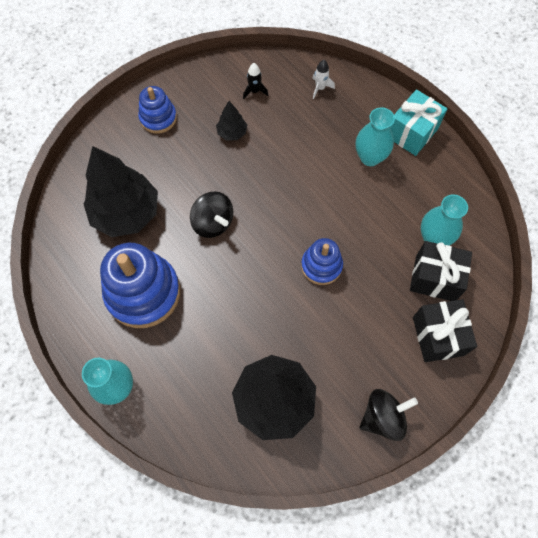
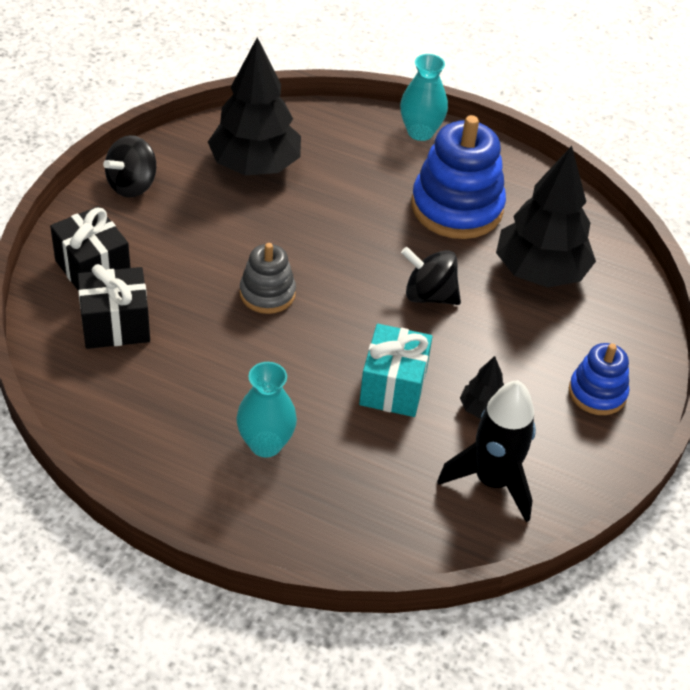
camera: 150 degrees right, 20 degrees down
(254, 91) = (492, 481): black rocket -> black rocket, size x2.24
(320, 88) = (396, 524): white rocket -> none
(321, 266) = (267, 293): blue stacking toy -> grey stacking toy
(412, 133) = (217, 504): turquoise gift -> turquoise gift (393, 387)
(433, 238) = (132, 369): turquoise vase -> none

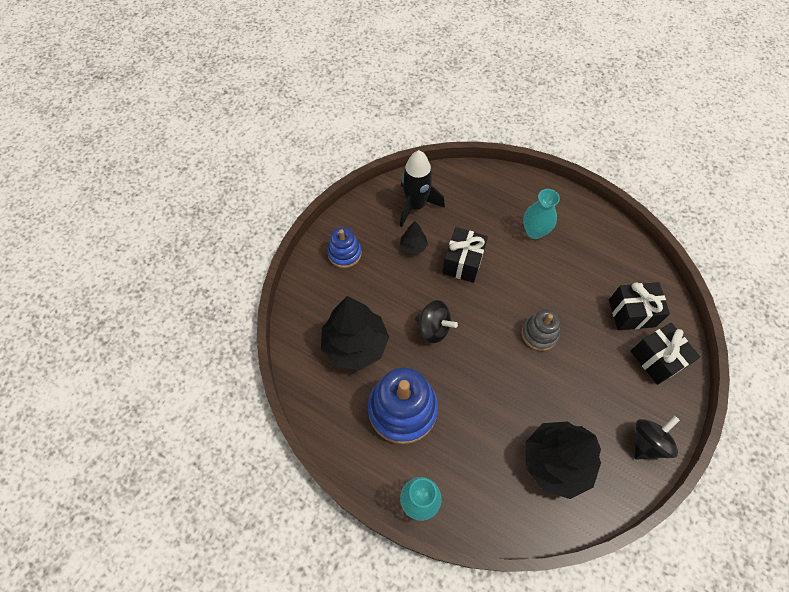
camera: 170 degrees left, 15 degrees up
(393, 387) = (462, 262): turquoise gift -> black gift

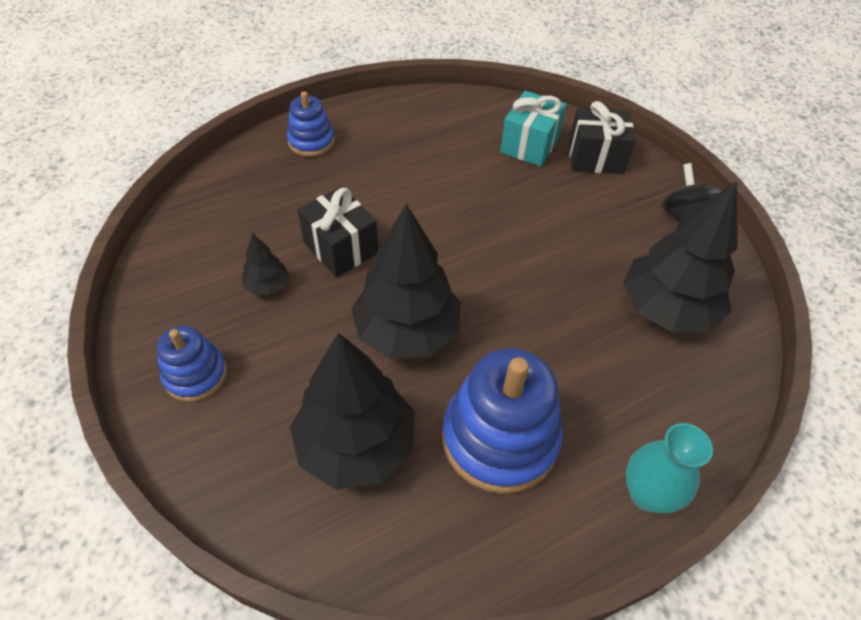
camera: 60 degrees left, 10 degrees down
(415, 206) = (209, 248): black rocket -> none
(433, 328) = (406, 332): black spinning top -> black tree
(526, 197) = (311, 141): none -> blue stacking toy
(534, 231) = (363, 161): turquoise vase -> none
(539, 334) = (496, 232): grey stacking toy -> none
(631, 313) = (529, 145): black gift -> turquoise gift

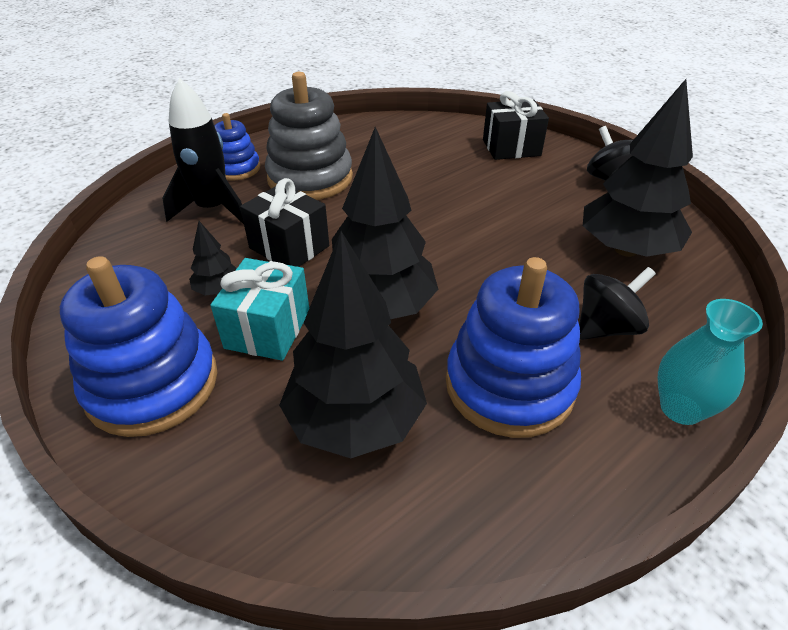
camera: 10 degrees left, 10 degrees down
(195, 375) = (152, 384): blue stacking toy -> blue stacking toy, size x1.78
(279, 190) = (213, 209): none -> black rocket
(379, 166) = (310, 178): none -> grey stacking toy
(529, 145) = (448, 146): turquoise gift -> turquoise gift (268, 329)
(611, 395) = (606, 327): none -> black spinning top

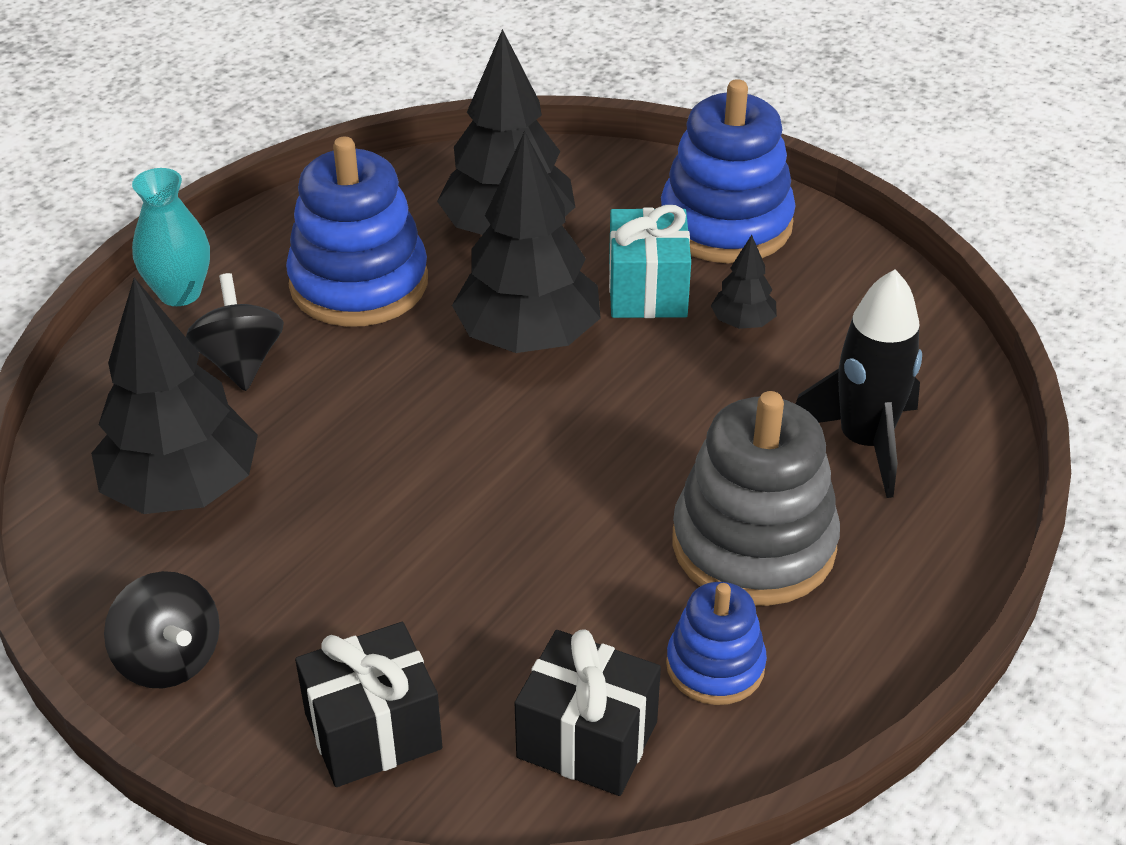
camera: 165 degrees right, 0 degrees up
(237, 169) = (907, 542): blue stacking toy -> blue stacking toy (715, 666)
(289, 247) = (695, 398): black gift -> black gift (587, 739)
(606, 327) = (240, 362): black spinning top -> black spinning top turned 120 degrees clockwise

